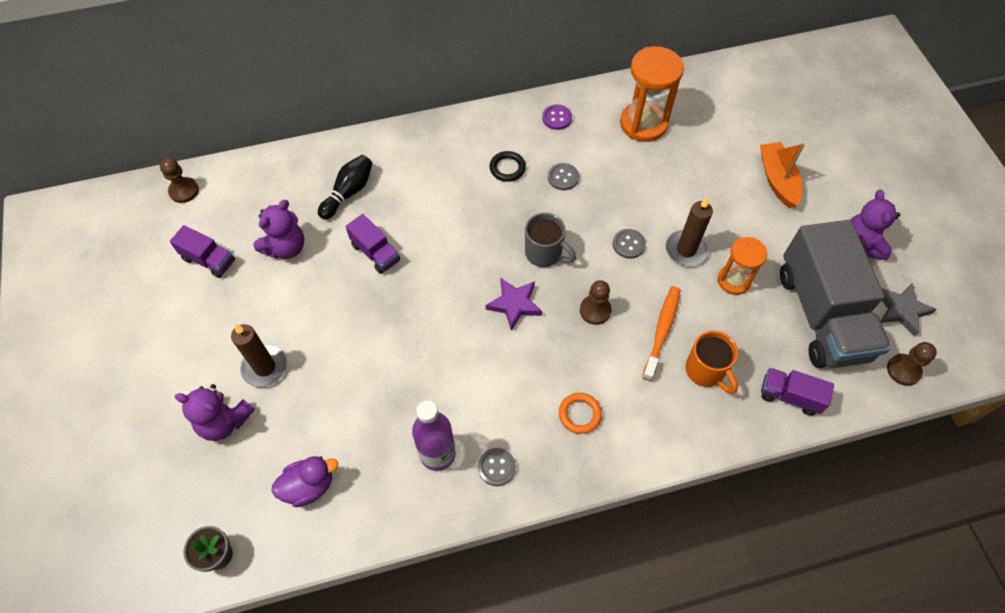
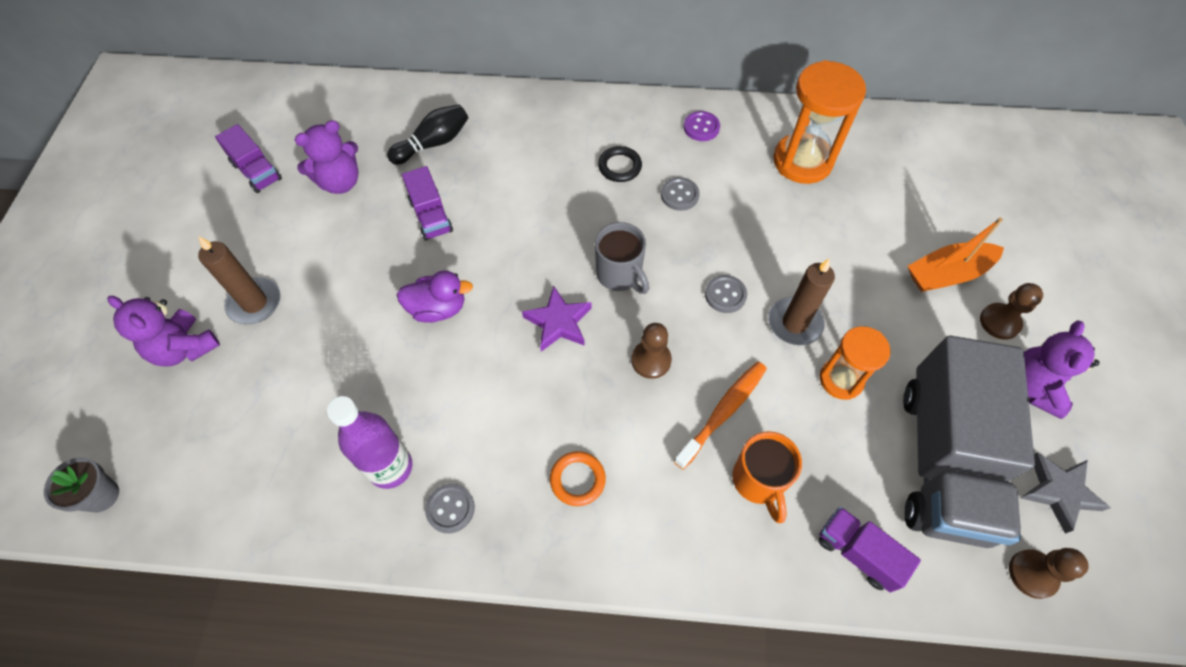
camera: 20 degrees right, 0 degrees up
(184, 191) = (268, 94): brown pawn -> brown pawn (999, 322)
(309, 486) = (233, 453): purple duck -> purple duck (438, 308)
(777, 180) = (947, 274): orange boat -> orange boat turned 120 degrees counterclockwise

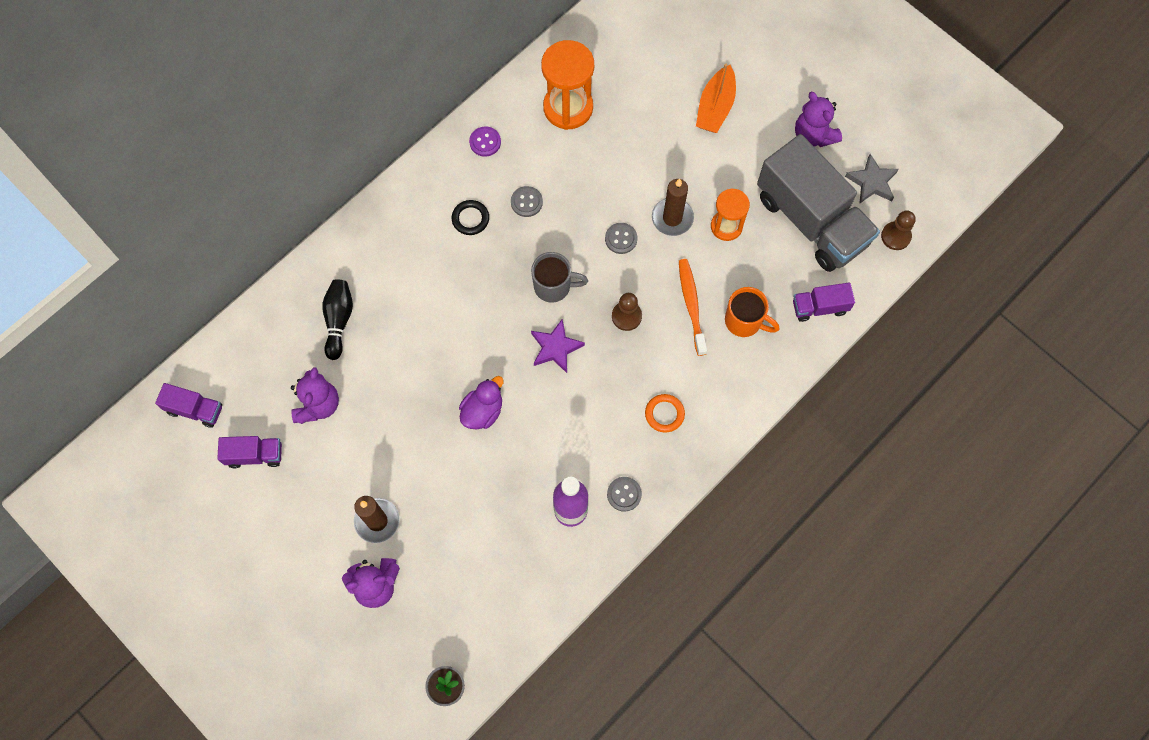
camera: 50 degrees left, 10 degrees up
(431, 216) = (403, 366): purple truck -> purple truck (195, 409)
(999, 322) = (766, 111): brown pawn -> none

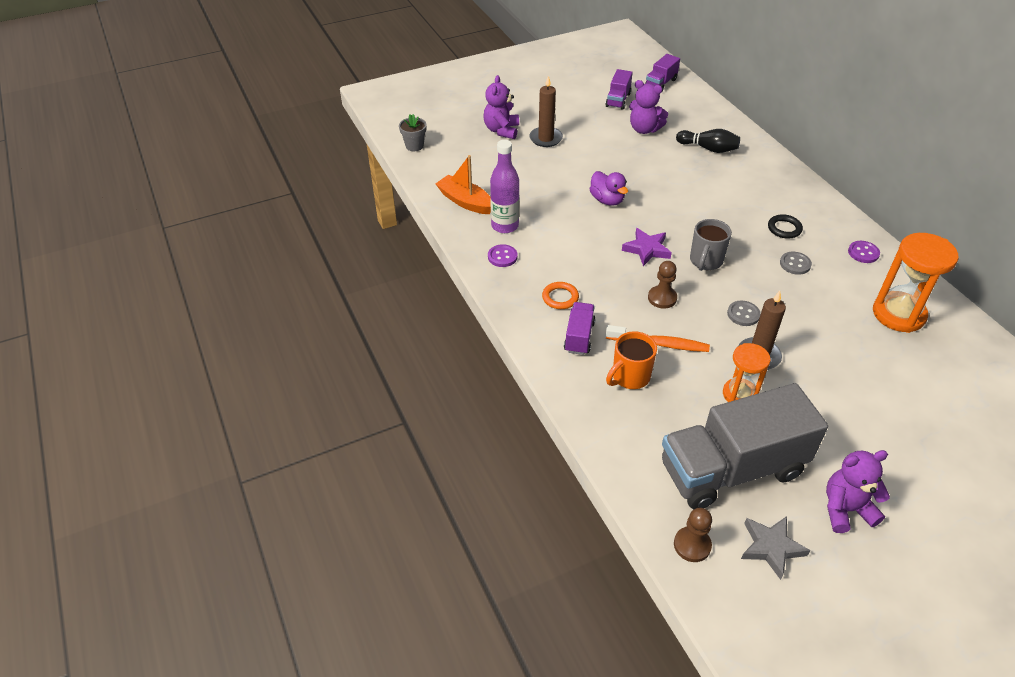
camera: 110 degrees right, 25 degrees down
(624, 494) = (502, 257): grey button -> purple button
(715, 107) = (892, 429): orange boat -> orange boat (465, 202)
(819, 307) = (625, 442): purple truck -> purple truck (579, 337)

